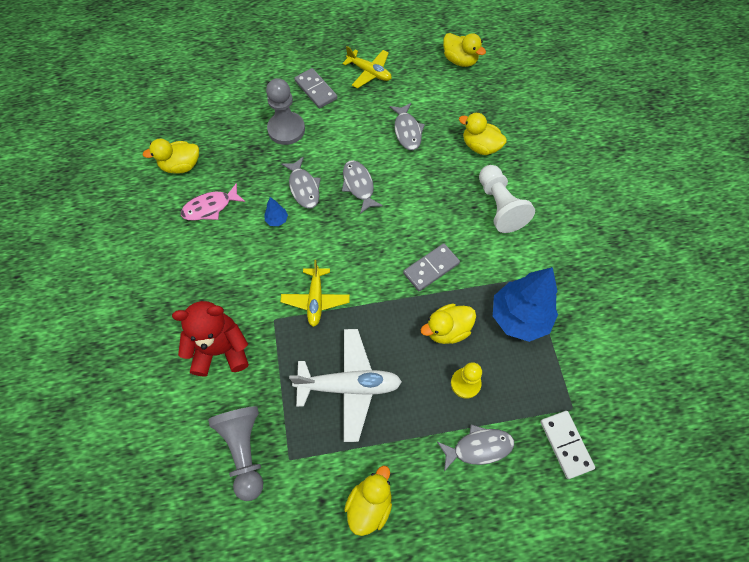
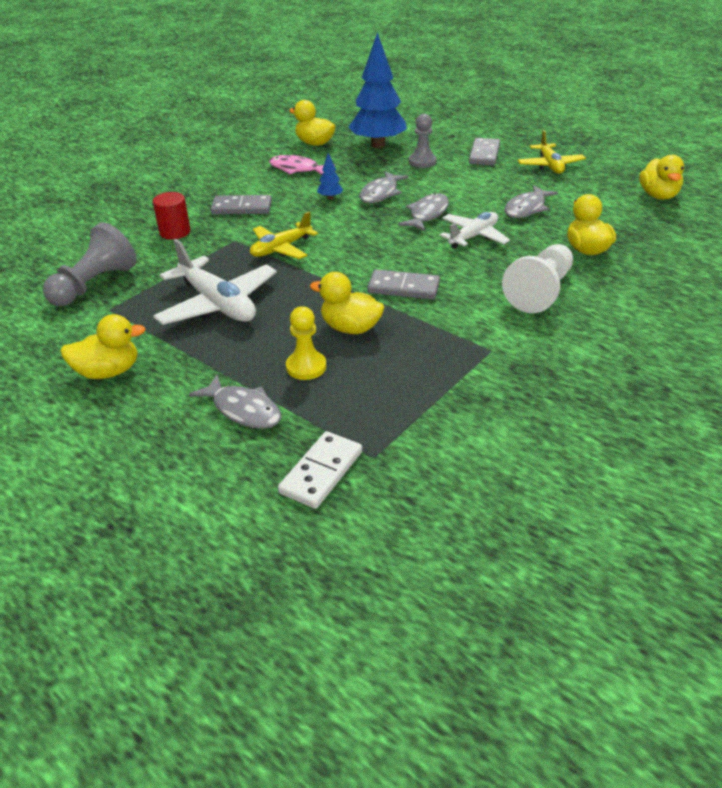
camera: 50 degrees right, 25 degrees down
(220, 350) = (175, 232): red teddy bear -> red cylinder
(231, 283) = (242, 208): none -> grey domino
(286, 129) = (422, 162): grey pawn -> grey pawn, size x0.66
(411, 185) = (473, 236): none -> white plane
(519, 317) = (431, 365): blue tree -> blue tree (378, 145)

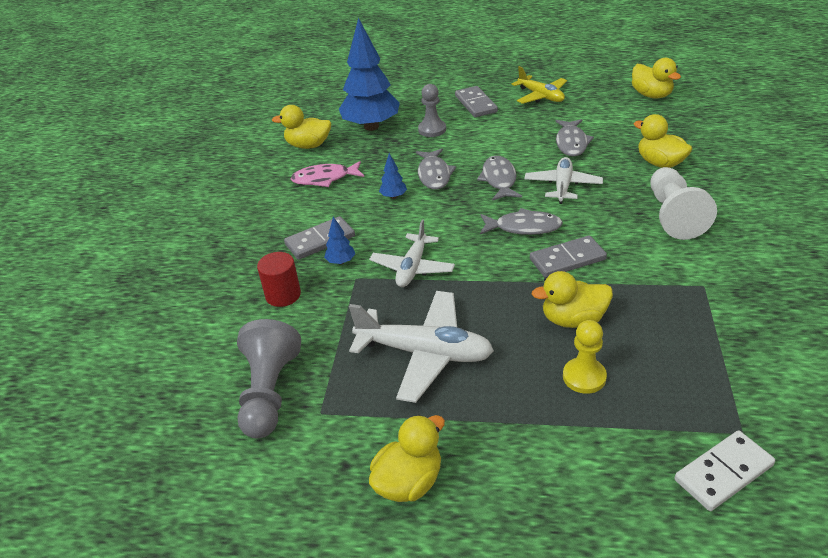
camera: 30 degrees left, 0 degrees up
(238, 226) = (341, 262): none -> blue tree
(243, 410) = (585, 450): grey fish -> grey fish (523, 227)
(281, 248) = (412, 268): yellow plane -> white plane
(321, 472) = (723, 472): white domino -> white domino turned 60 degrees clockwise

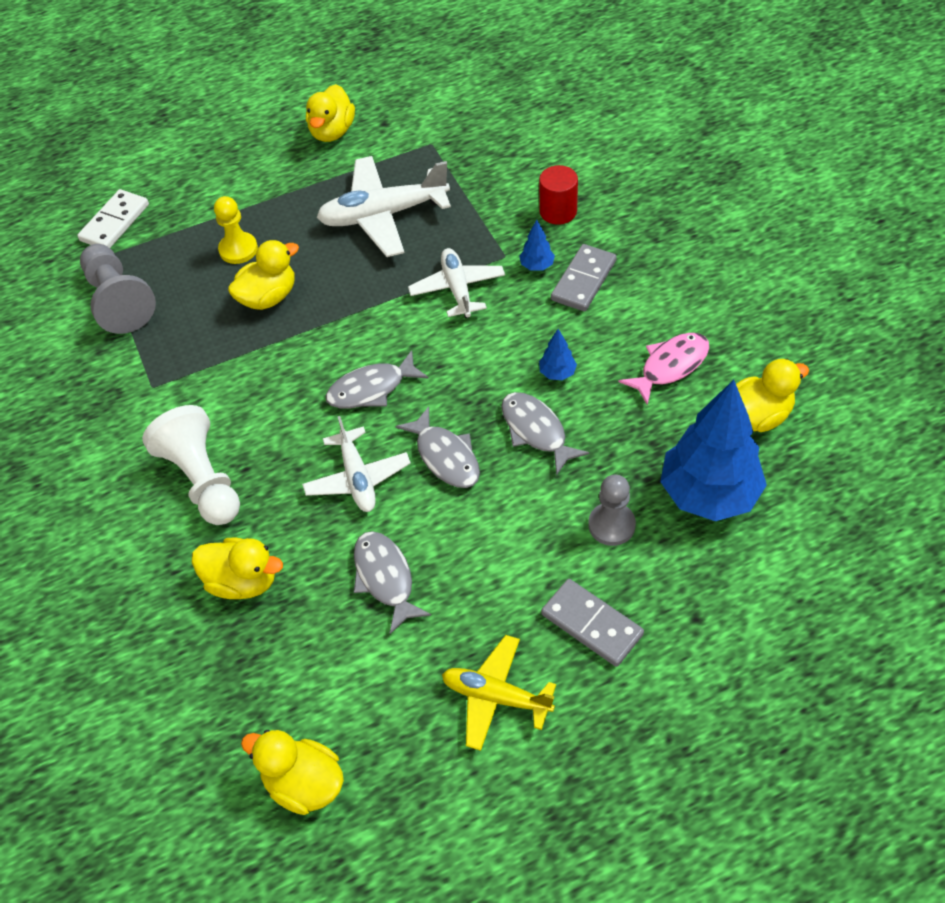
camera: 150 degrees right, 15 degrees up
(269, 393) = (484, 138): grey pawn -> grey pawn (119, 300)
(567, 259) = (302, 364): grey domino -> none

